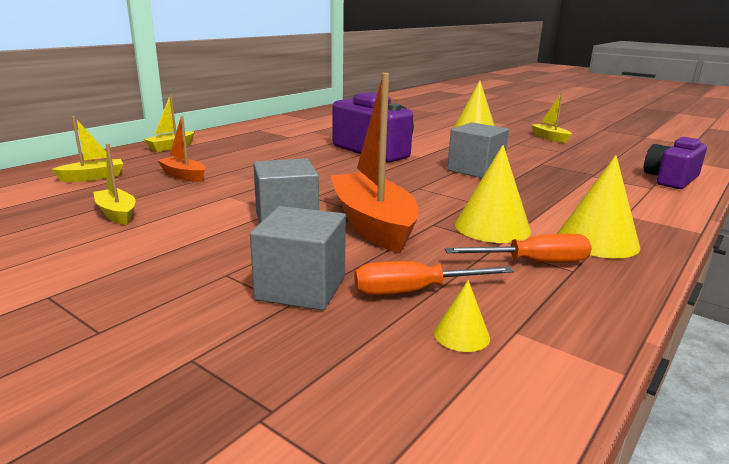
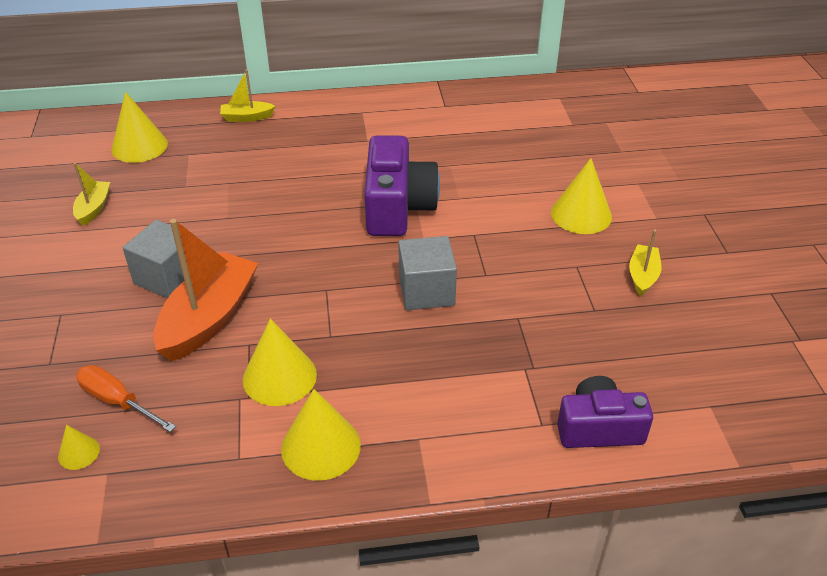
camera: 45 degrees right, 20 degrees up
(93, 177) = (139, 146): yellow boat -> yellow cone
(183, 176) = (193, 174): orange boat -> none
(301, 288) = (73, 354): grey cube -> none
(533, 262) = (229, 432): orange screwdriver -> none

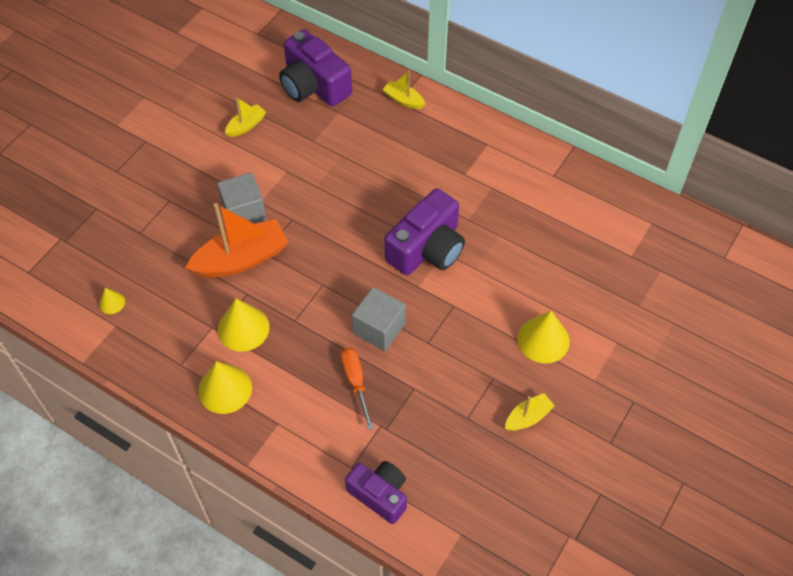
camera: 40 degrees right, 15 degrees up
(117, 401) = (152, 283): orange screwdriver -> orange screwdriver (355, 382)
(139, 146) = (314, 85): yellow cone -> purple camera

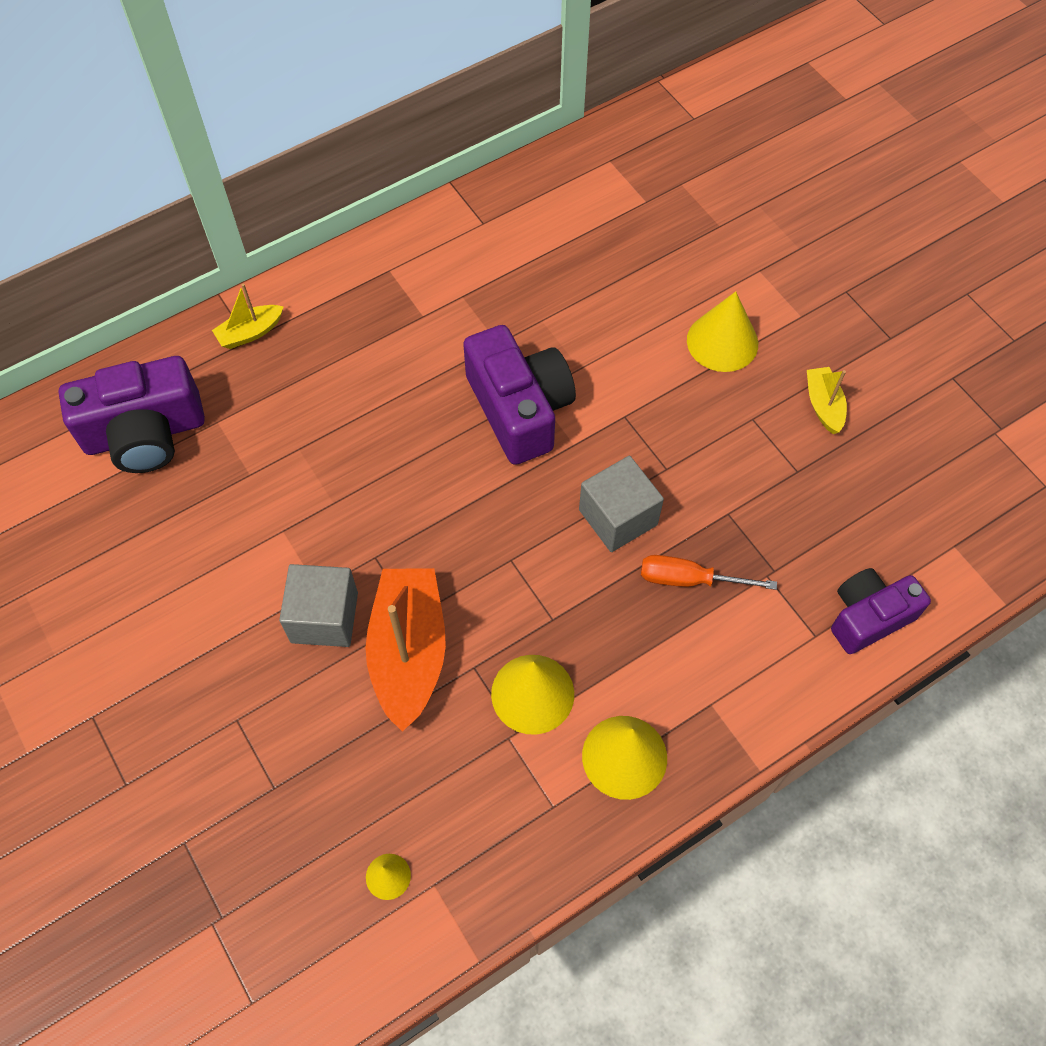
camera: 65 degrees left, 5 degrees up
(246, 125) = (160, 554): yellow boat -> none

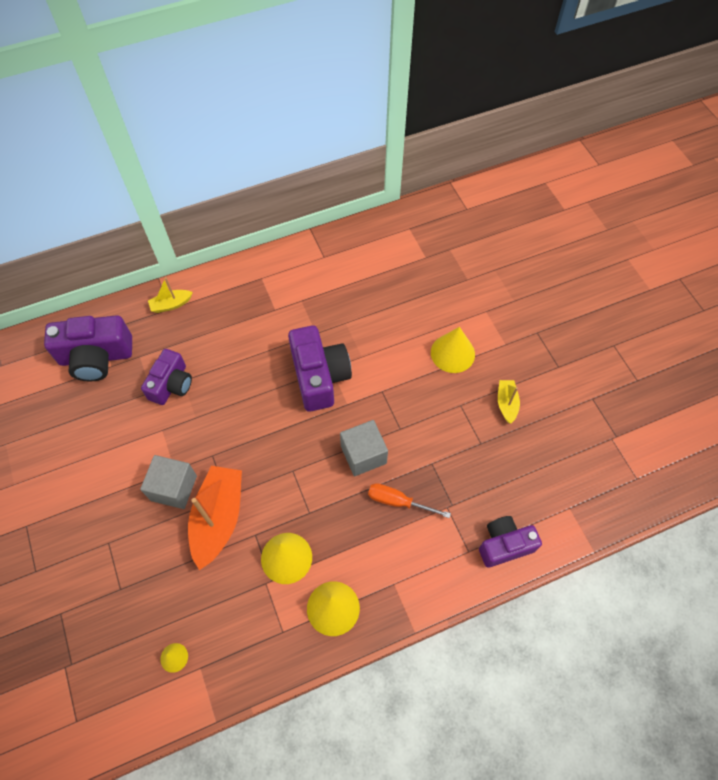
camera: 10 degrees right, 0 degrees up
(281, 457) = (171, 384): none -> purple camera

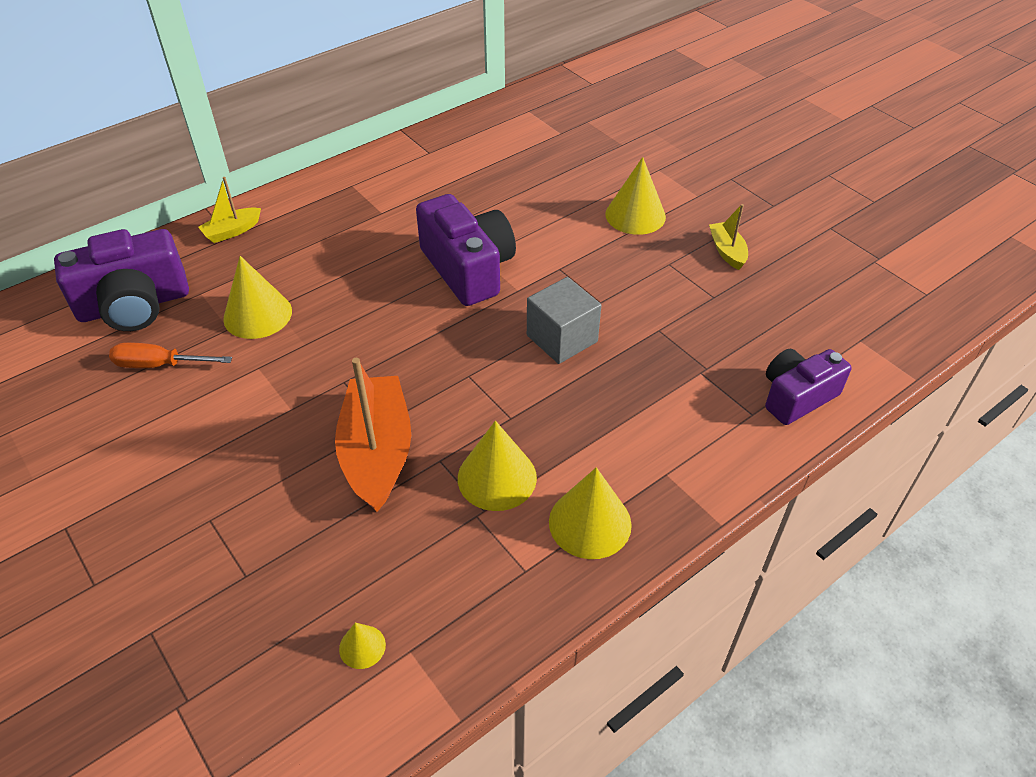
camera: 15 degrees left, 15 degrees down
(171, 384) = (257, 314): purple camera -> yellow cone
(174, 488) = (296, 430): grey cube -> none
(398, 501) = (631, 379): orange screwdriver -> orange screwdriver (159, 365)

